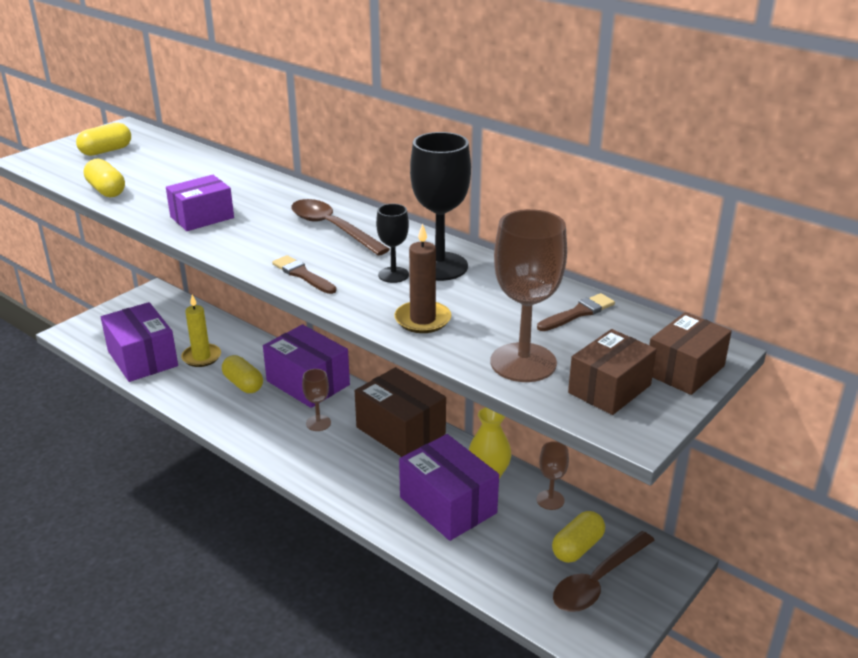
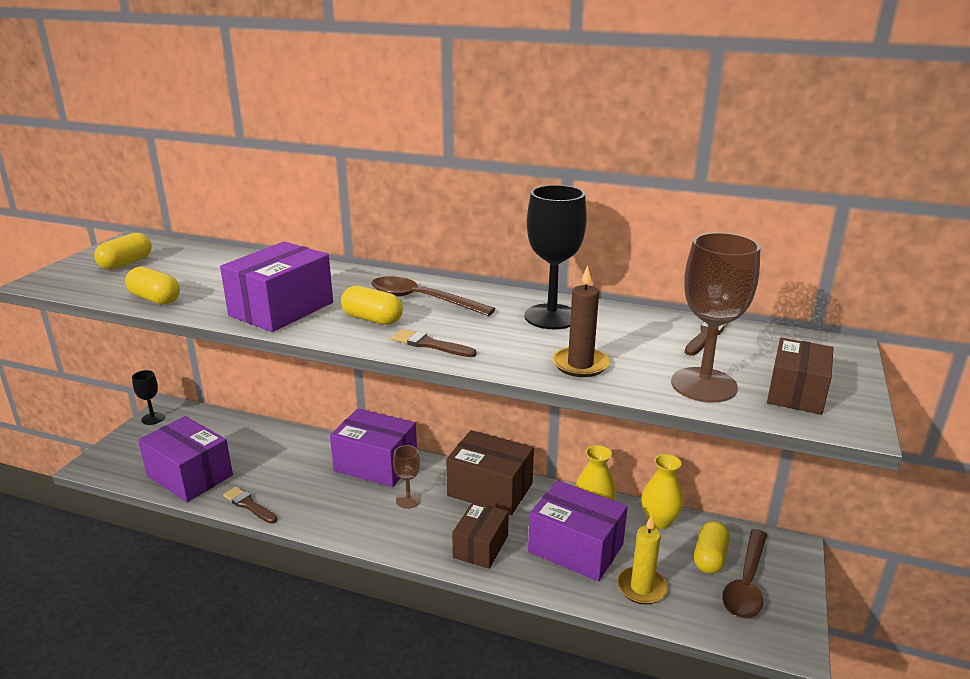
camera: 20 degrees left, 5 degrees down
(178, 396) = (249, 505): none -> brown brush
(201, 357) = (253, 461): yellow candle -> yellow candle (641, 588)
(202, 217) = (281, 309): purple box -> purple box, size x1.53
(243, 384) = (311, 479): yellow capsule -> yellow capsule (372, 319)
(393, 275) = (516, 330): black goblet -> black goblet (153, 418)
(550, 500) = (659, 521): brown goblet -> yellow vase
(685, 370) = (837, 365): brown box -> brown box (480, 546)

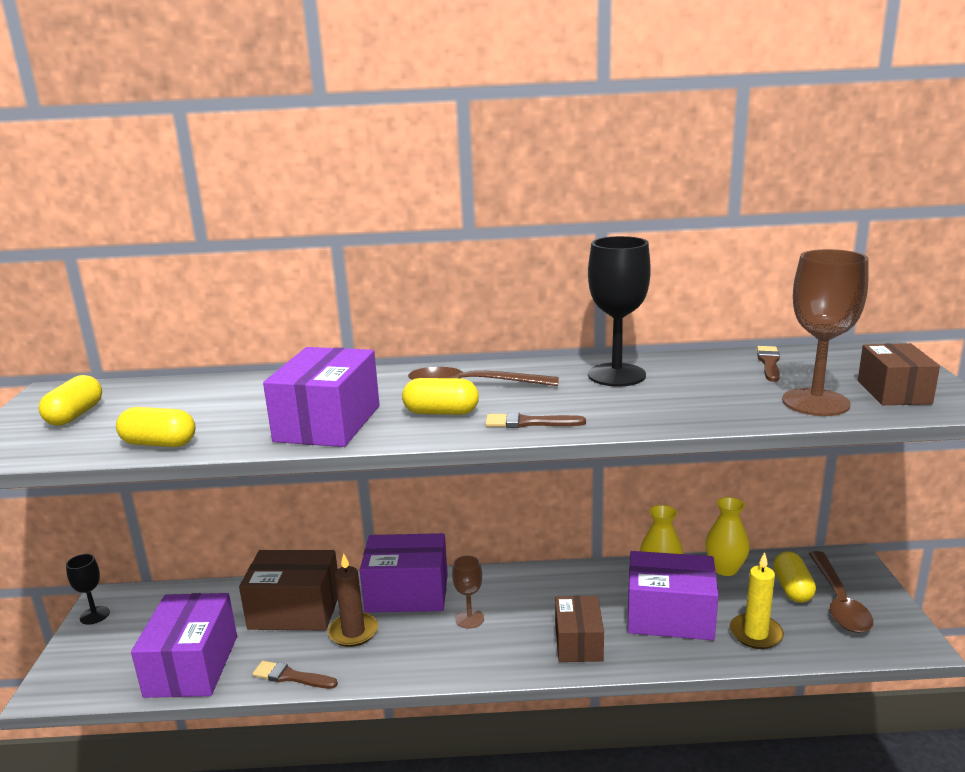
camera: 20 degrees left, 5 degrees down
(189, 475) = (192, 666): purple box -> purple box turned 75 degrees clockwise
(490, 489) = (546, 584): brown box -> brown box (295, 610)
(580, 364) = (692, 409): brown candle -> brown candle (353, 632)

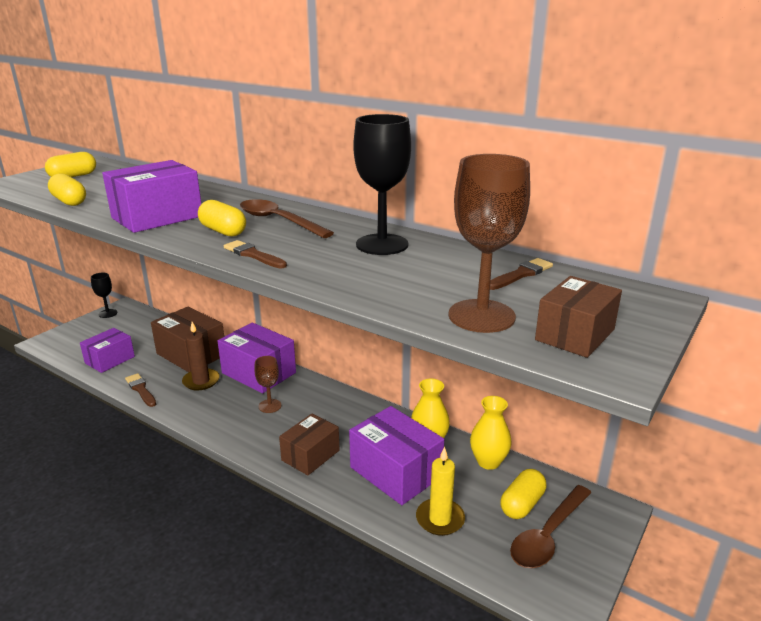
camera: 35 degrees right, 5 degrees up
(192, 666) = (110, 360): purple box -> purple box, size x0.66

